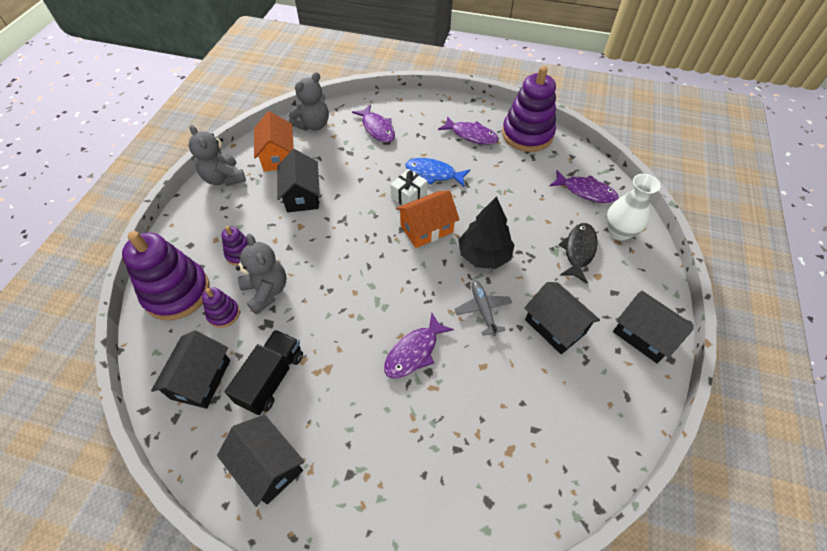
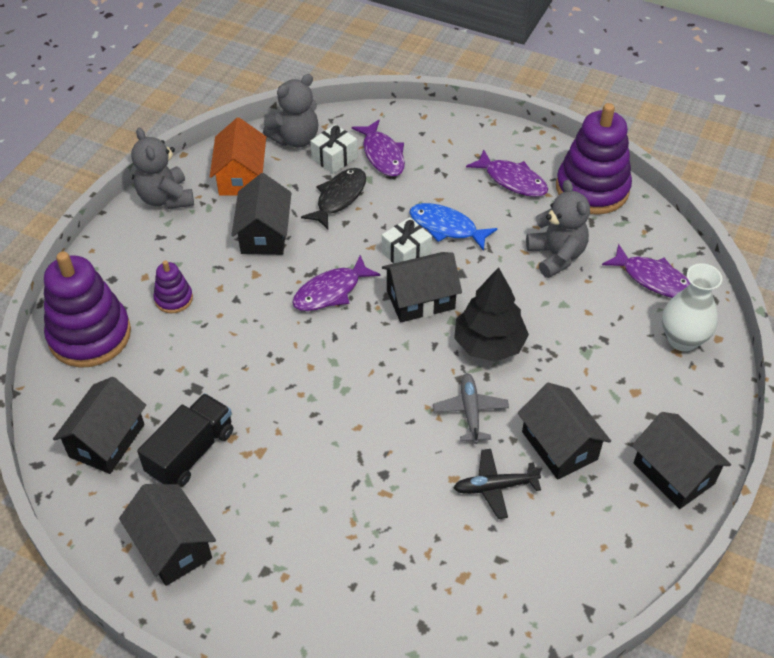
camera: 10 degrees right, 5 degrees down
(223, 314) = (143, 369): purple stacking toy -> none
(266, 291) = (200, 349): grey teddy bear -> grey teddy bear (556, 256)
(343, 135) = (334, 158): none -> white gift
(414, 352) = (371, 448): purple fish -> purple fish (331, 291)
(426, 228) = (420, 299): orange house -> black house
(516, 368) = (495, 487): none -> black plane
(578, 251) = (618, 356): black fish -> black fish (339, 198)

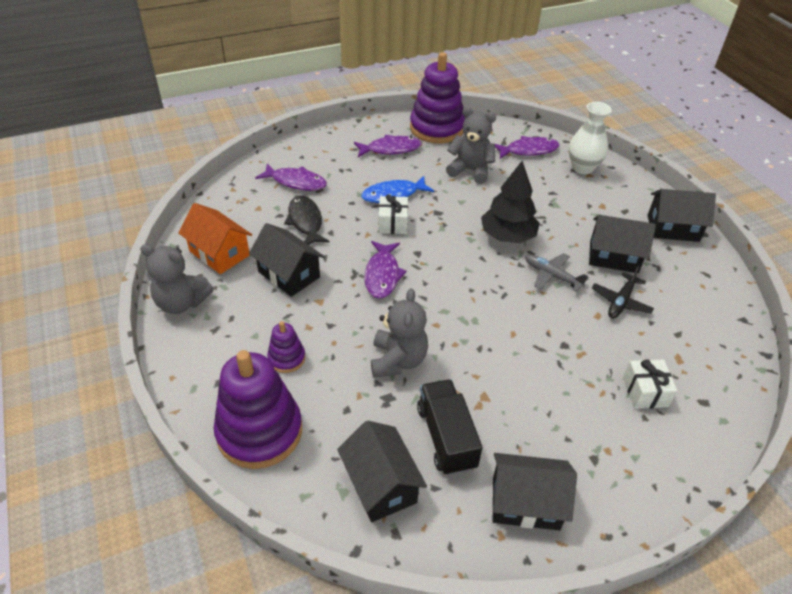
camera: 50 degrees left, 5 degrees down
(295, 139) = (224, 208): grey teddy bear -> grey teddy bear (398, 360)
(334, 158) = (268, 202): white gift -> white gift (645, 392)
(420, 299) = (438, 241): black house -> none

